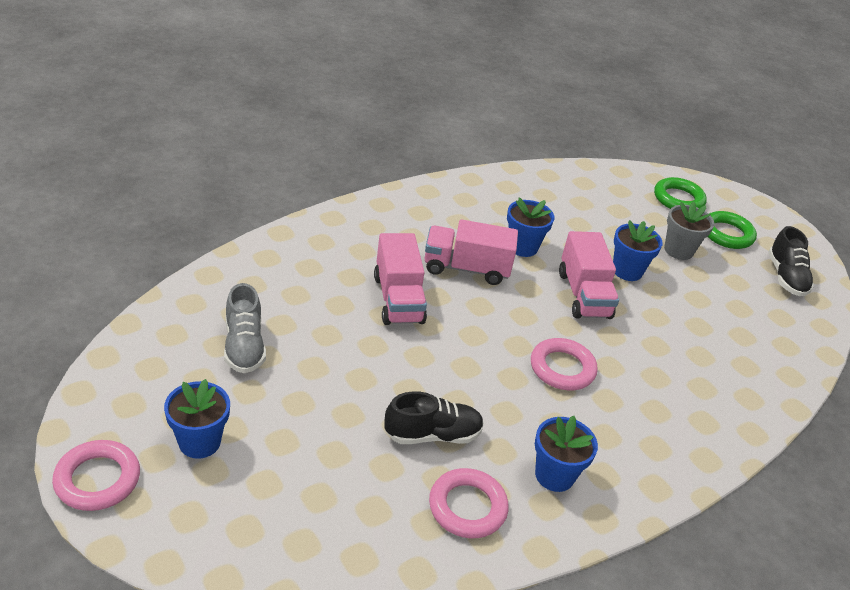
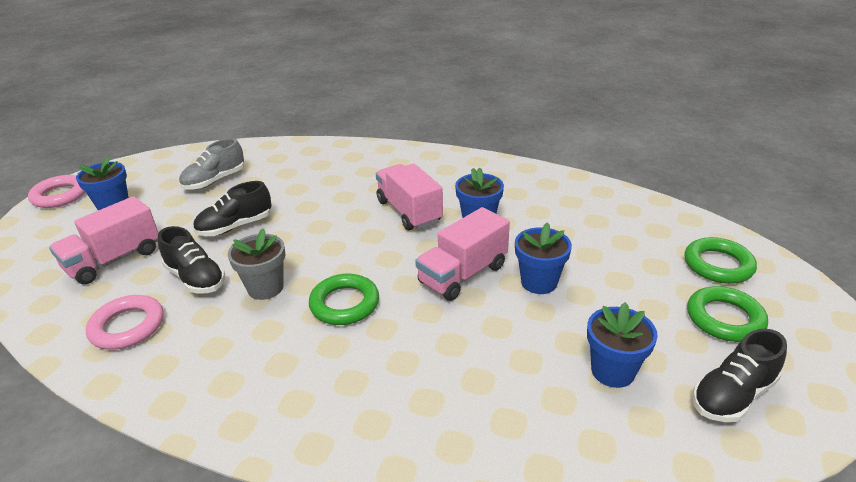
camera: 60 degrees right, 5 degrees down
(365, 373) = (235, 226): none -> black shoe
(398, 299) = (331, 204): pink truck -> pink truck (114, 260)
(554, 475) = (200, 355): blue flower pot -> blue flower pot (612, 371)
(562, 368) = (344, 304): pink ring -> green ring
(678, 250) = (630, 298): grey flower pot -> grey flower pot (265, 288)

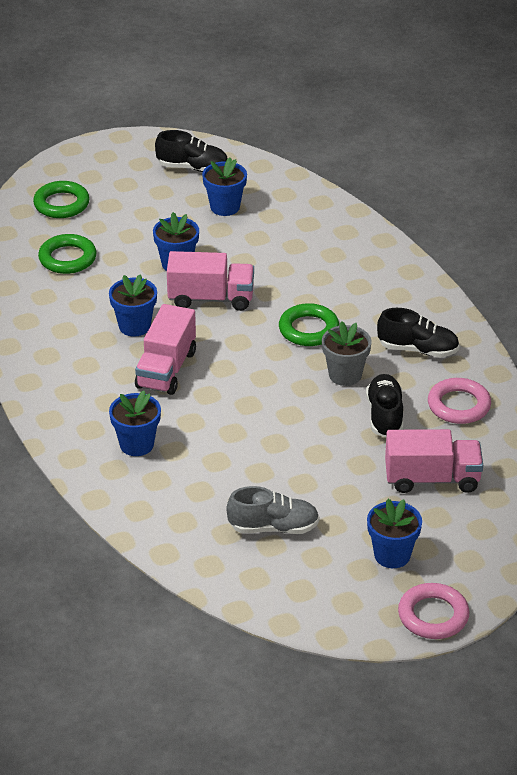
camera: 135 degrees left, 5 degrees up
(235, 226) = (311, 450): black shoe -> black shoe (418, 349)
(359, 170) = (136, 444): none -> blue flower pot
(724, 318) = (124, 186): green ring -> green ring (67, 258)

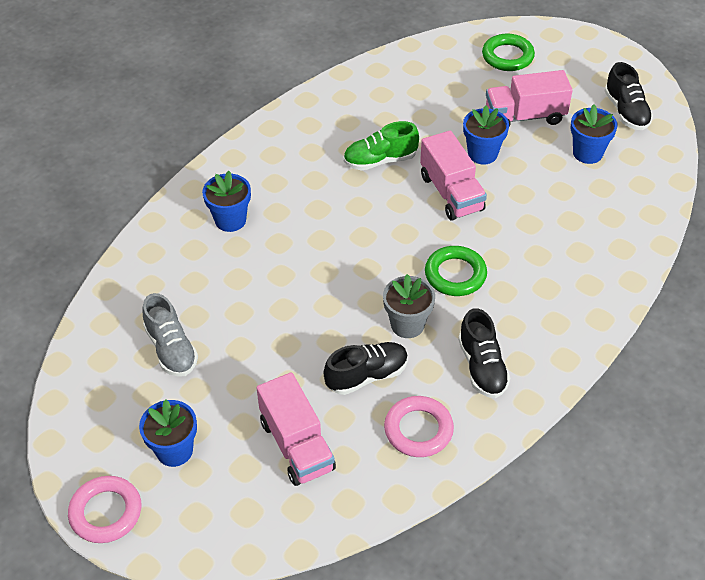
camera: 65 degrees right, 10 degrees up
(67, 258) = (439, 88): green ring -> none
(134, 326) = (380, 160): blue flower pot -> green shoe
(166, 369) = (337, 201): pink truck -> pink truck (525, 116)

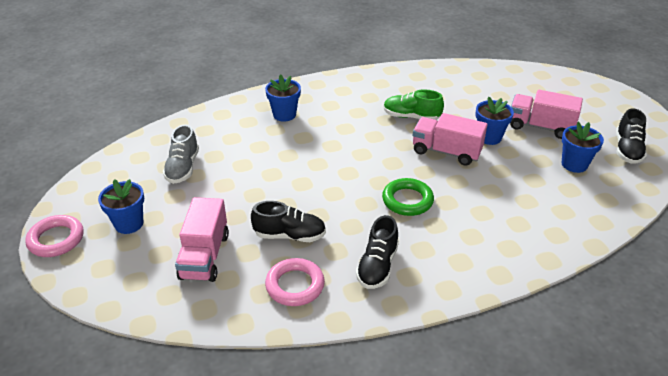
camera: 30 degrees right, 10 degrees down
(407, 324) = (346, 216): grey flower pot -> none
(451, 193) = (446, 152): pink truck -> pink truck turned 105 degrees clockwise
(507, 56) = (555, 89): green ring -> none

